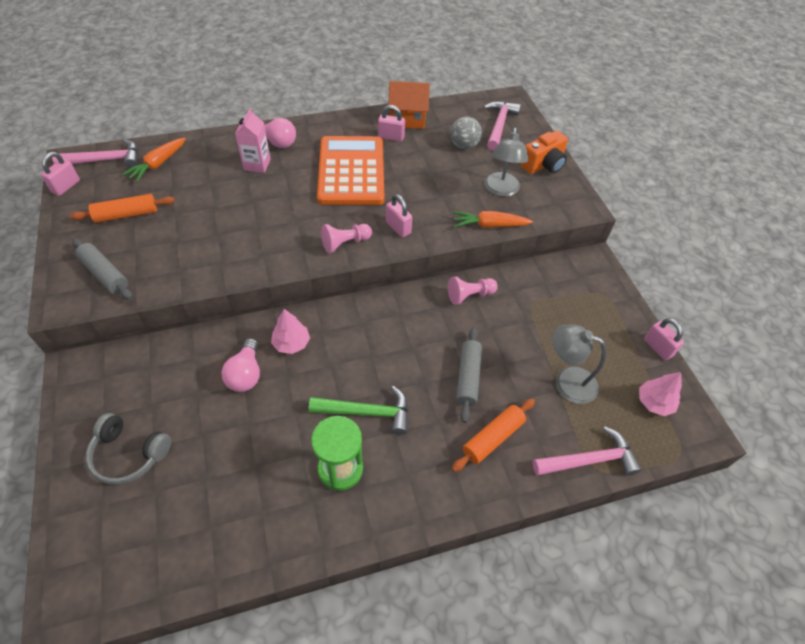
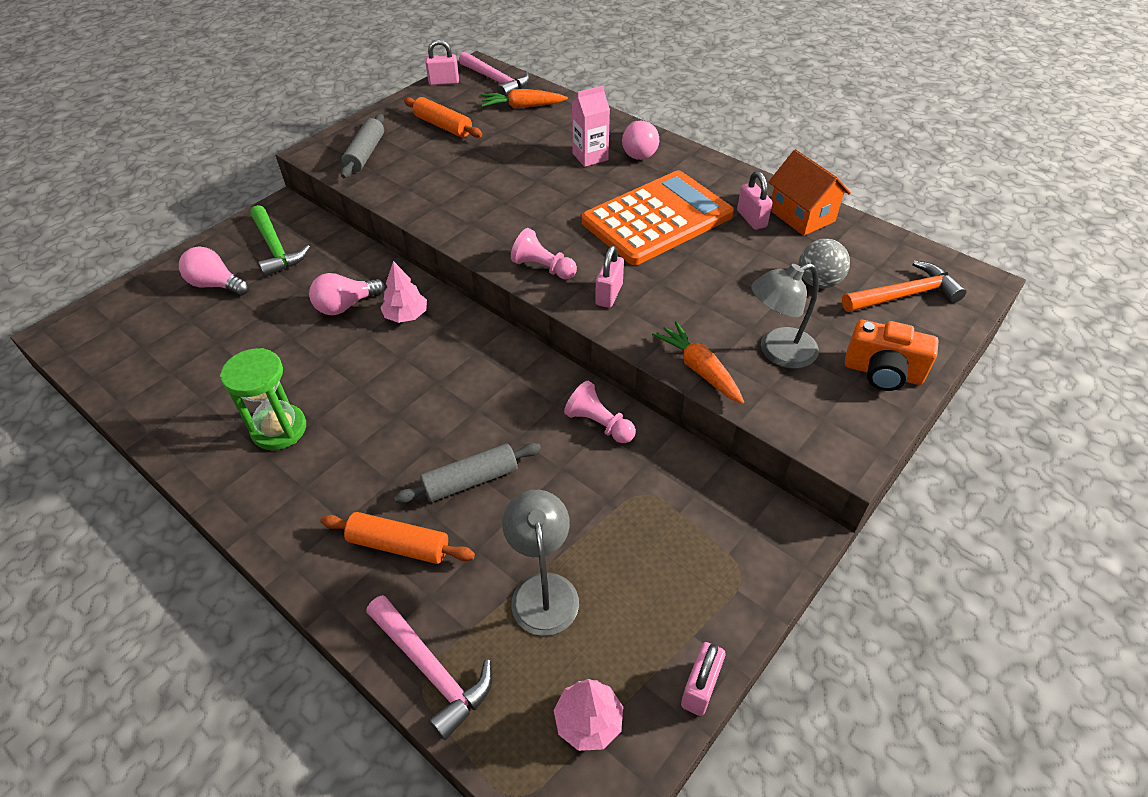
camera: 60 degrees right, 5 degrees down
(129, 454) = (216, 285): grey headphones -> pink light bulb
(367, 412) = (360, 415): green hammer -> green hammer (276, 248)
(499, 125) = (904, 295): pink hammer -> orange hammer

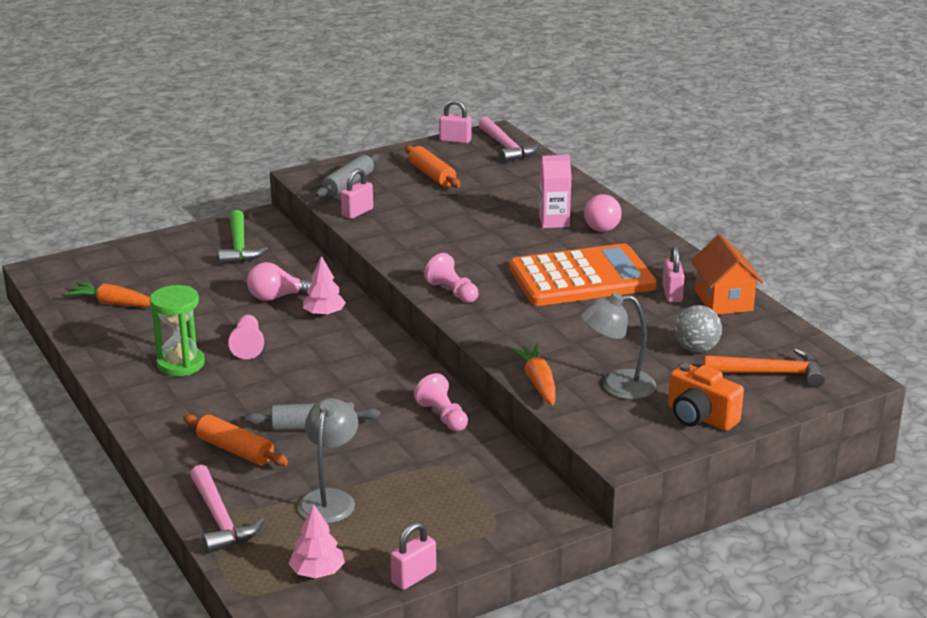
camera: 20 degrees right, 20 degrees down
(216, 285) = (177, 262): pink light bulb -> none
(344, 381) = (248, 346): none -> pink pawn
(523, 107) = (517, 172): orange carrot -> orange carrot (113, 303)
(609, 294) = (497, 320): pink padlock -> pink padlock (357, 212)

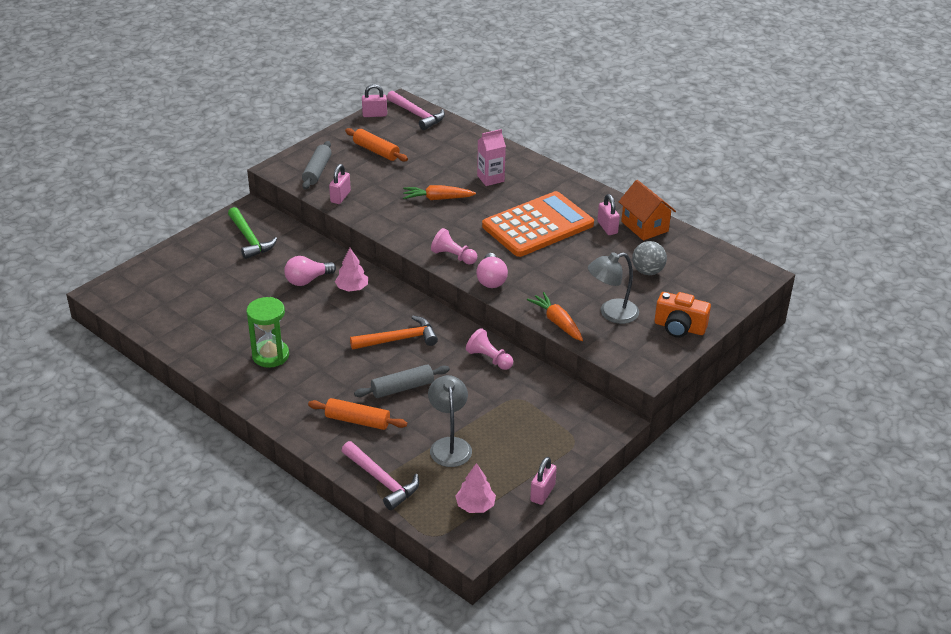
camera: 20 degrees left, 10 degrees up
(113, 303) = (182, 312): orange carrot -> orange carrot (437, 199)
(248, 346) = (312, 328): pink pawn -> none
(604, 225) = (528, 175): pink light bulb -> pink light bulb (491, 280)
(770, 373) = (706, 281): orange hammer -> orange hammer (398, 339)

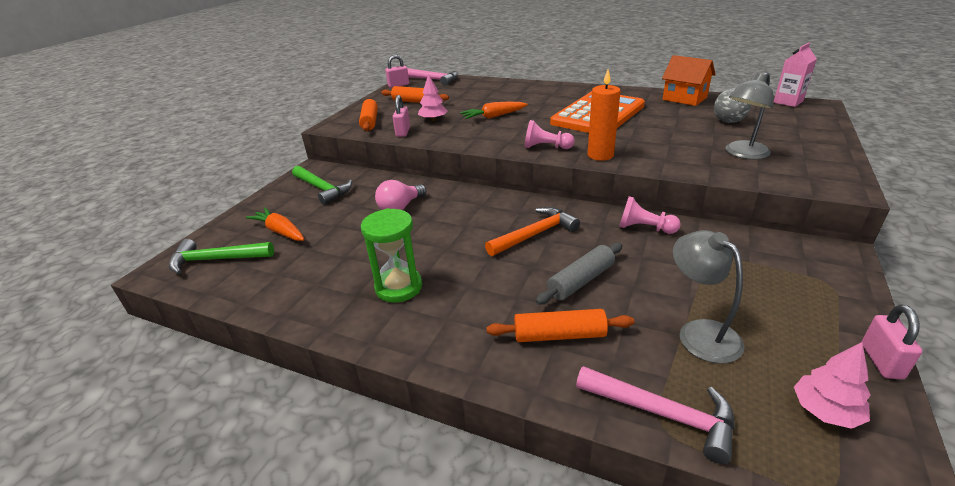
camera: 15 degrees left, 5 degrees down
(145, 293) = (216, 260): none -> green hammer
(317, 171) = (370, 121): grey rolling pin -> orange rolling pin
(352, 288) = (451, 203): pink tree -> pink tree (433, 120)
(490, 178) = (527, 98): pink carton -> pink carton (788, 102)
(491, 280) = (600, 155): pink light bulb -> orange candle
(557, 322) = (703, 171): orange carrot -> orange carrot (280, 231)
(607, 227) = (656, 105): pink padlock -> none
(679, 327) = (816, 149): orange camera -> none

